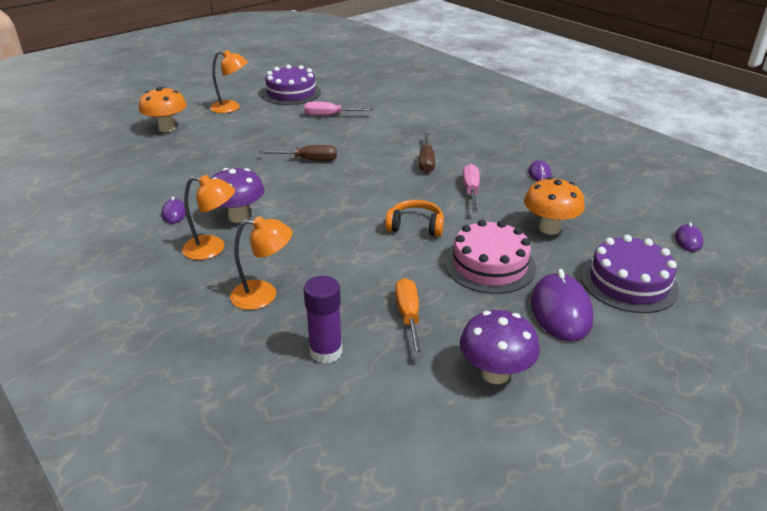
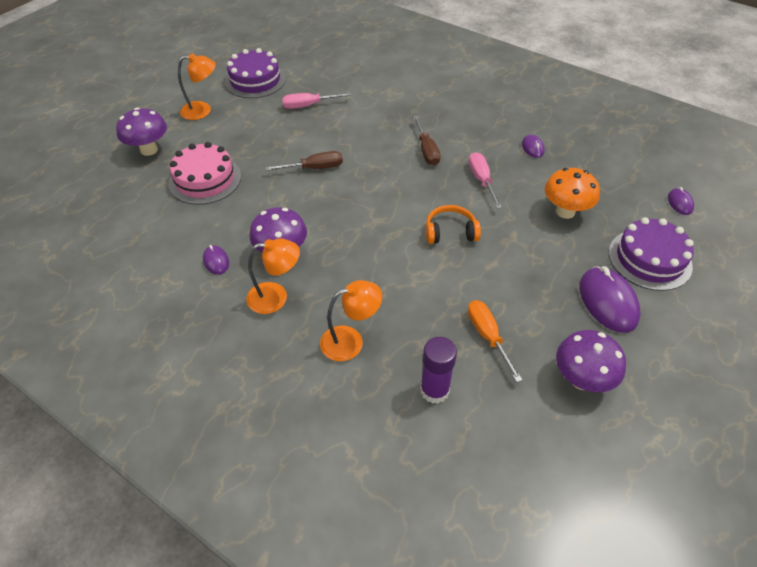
camera: 15 degrees left, 15 degrees up
(167, 128) = (149, 150): orange mushroom -> purple mushroom
(489, 265) = (532, 264): pink cake -> pink cake (205, 179)

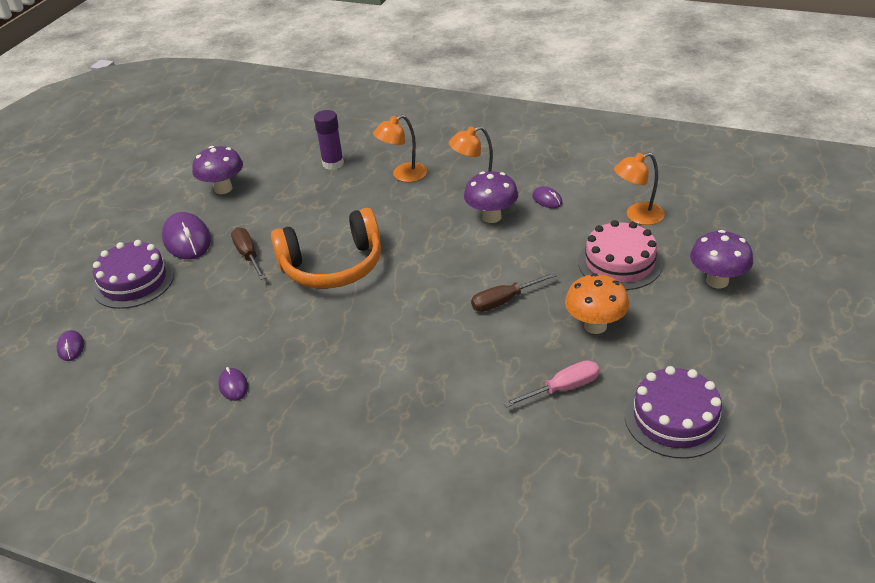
camera: 170 degrees right, 10 degrees down
(202, 110) = (705, 348): orange lamp -> orange lamp (637, 216)
(426, 151) = (373, 352): brown screwdriver -> brown screwdriver (248, 255)
(450, 232) = (332, 266): orange headphones -> orange headphones, size x1.93
(481, 180) = (301, 327): pink screwdriver -> none
(487, 336) = (294, 198): orange screwdriver -> none
(565, 212) = (208, 310): orange mushroom -> orange mushroom (595, 326)

